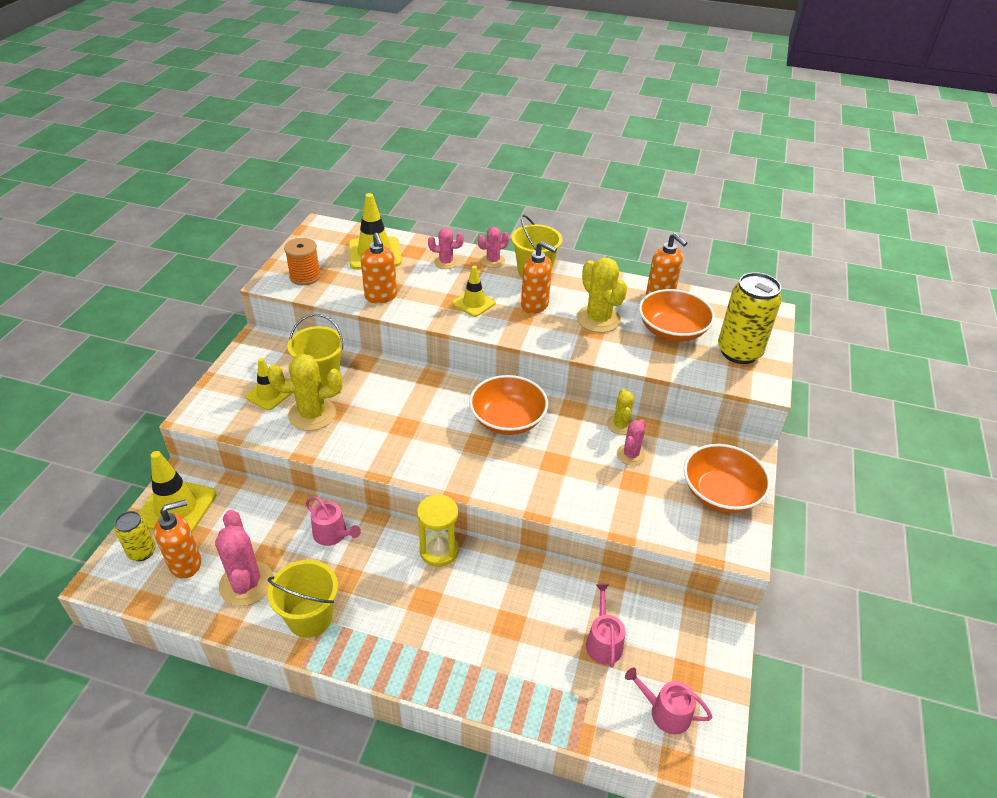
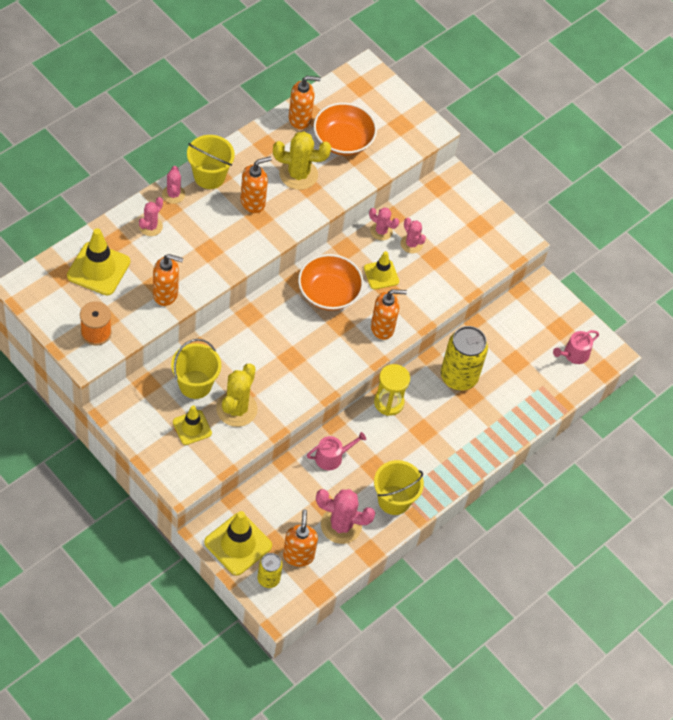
camera: 65 degrees left, 15 degrees up
(474, 303) = (221, 239): yellow traffic cone -> yellow traffic cone (381, 275)
(503, 479) = (382, 328): none -> orange soap dispenser
(603, 642) = (513, 355): pink watering can -> none
(620, 425) = (381, 231): yellow cactus -> pink cactus
(720, 493) = (475, 219): orange bowl -> none
(739, 352) = (392, 120): yellow can -> yellow can (458, 377)

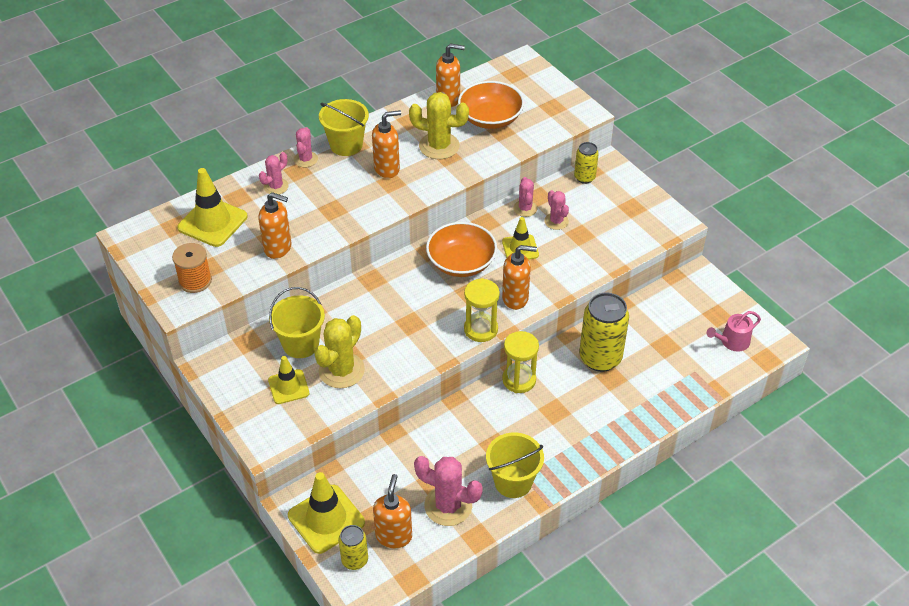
camera: 15 degrees right, 10 degrees down
(332, 457) = (448, 432): pink watering can -> none
(355, 361) = (481, 329): none -> yellow hourglass
(381, 231) = (525, 208): pink cactus -> pink cactus turned 45 degrees clockwise
(433, 194) = (584, 177): none -> yellow can

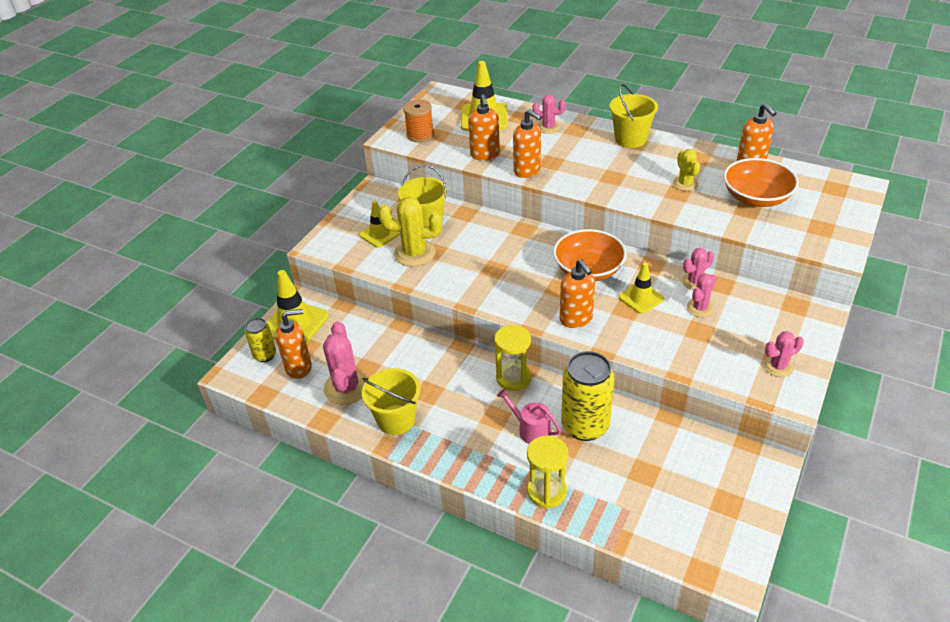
camera: 65 degrees right, 5 degrees down
(305, 159) = (592, 128): pink cactus -> pink cactus (778, 366)
(387, 169) = (626, 169): orange soap dispenser -> orange soap dispenser (527, 171)
(439, 146) = (685, 184): yellow cactus -> yellow cactus, size x0.59
(481, 329) = (520, 312): yellow hourglass -> yellow hourglass (546, 491)
(584, 177) = (781, 305): yellow can -> none
(732, 341) = (699, 530): pink watering can -> pink watering can (531, 430)

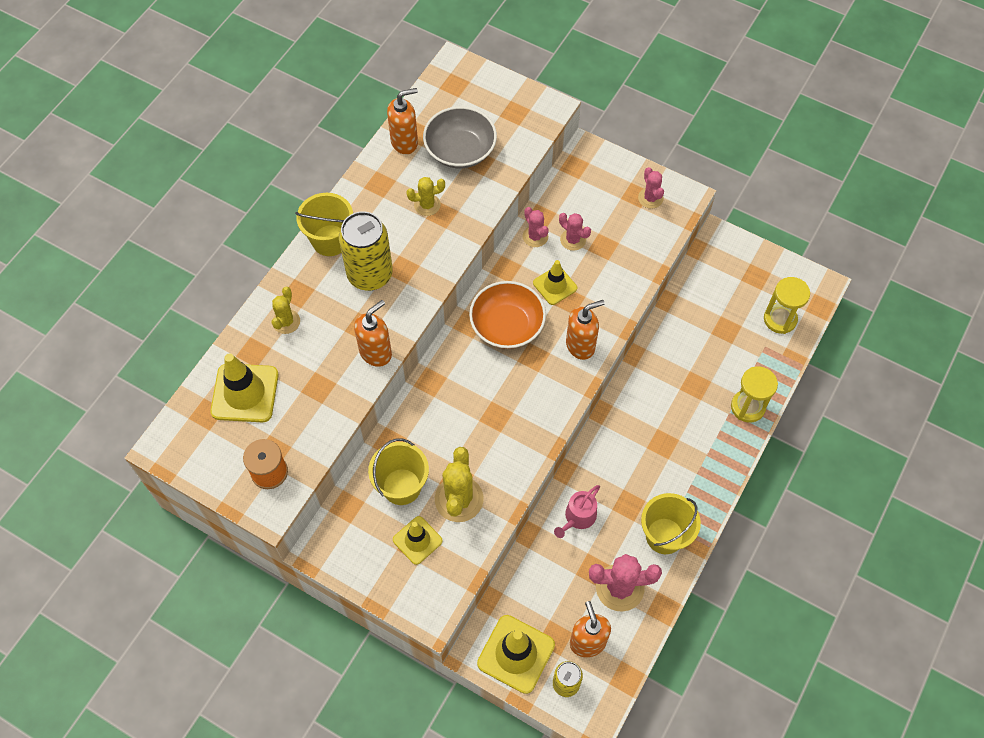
camera: 90 degrees left, 20 degrees up
(485, 155) = (332, 396): orange soap dispenser -> none
(513, 378) = (613, 424): yellow hourglass -> yellow hourglass (780, 319)
(531, 430) = (679, 413): pink watering can -> pink watering can (578, 517)
(548, 127) = (286, 322): pink cactus -> yellow cactus
(585, 425) = (675, 368): yellow can -> yellow can (370, 275)
(756, 197) = (460, 150): orange bowl -> grey bowl

